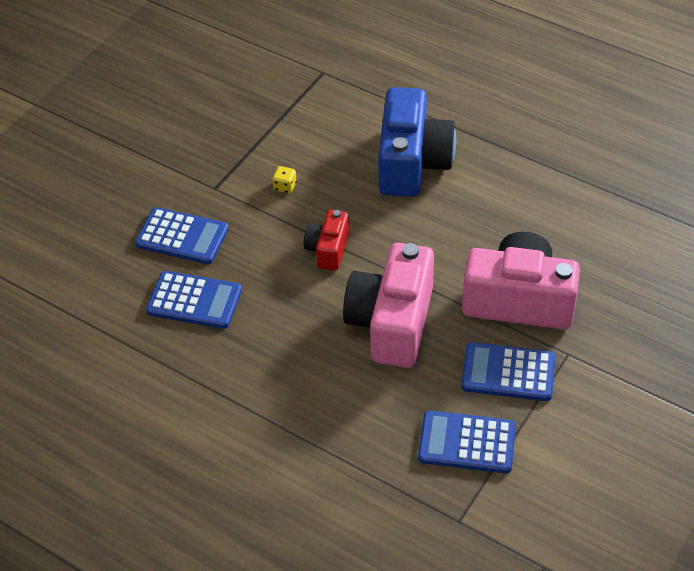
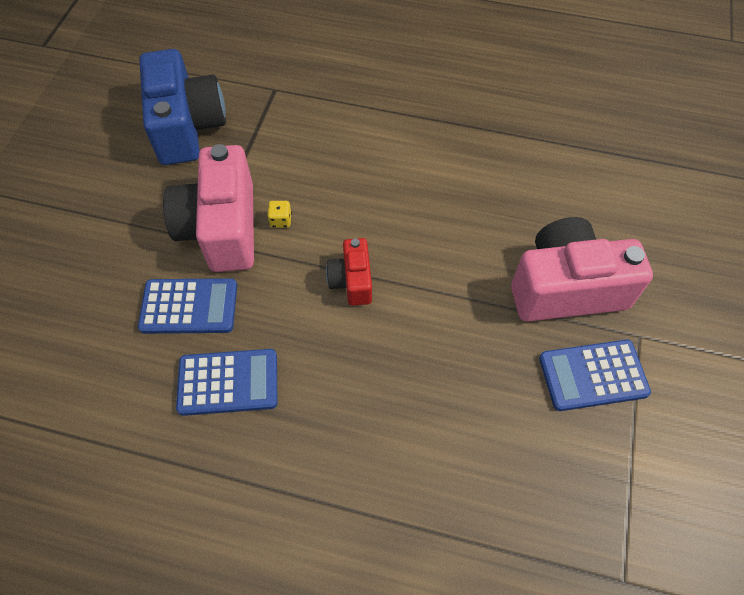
camera: 20 degrees left, 10 degrees up
(391, 322) = (451, 349): pink camera -> pink camera (221, 228)
(412, 163) = (399, 164): blue camera -> blue camera (187, 126)
(467, 443) = (589, 475): blue calculator -> none

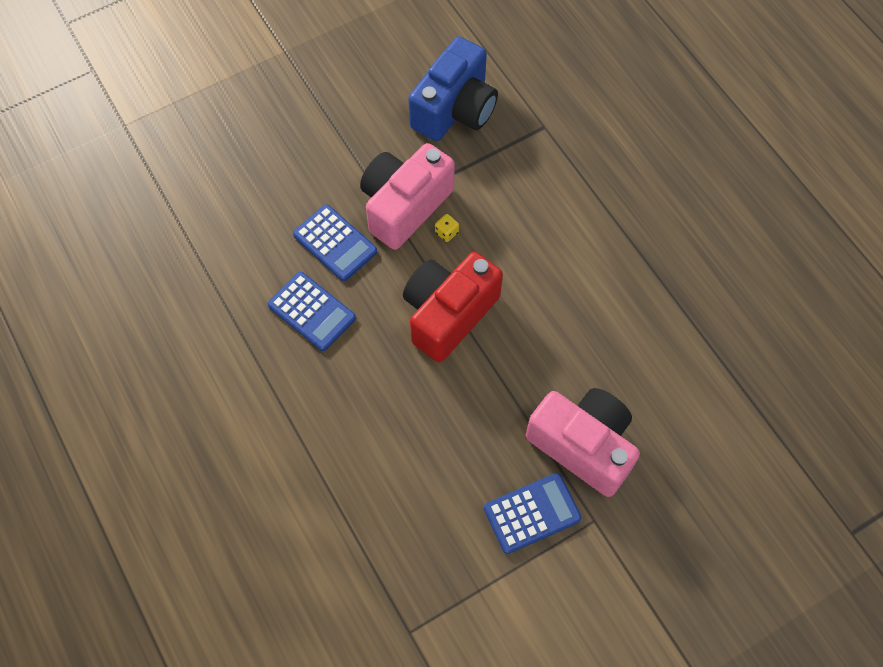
camera: 45 degrees right, 5 degrees up
(352, 281) = (448, 314): red camera -> red camera, size x1.93
(593, 376) = (532, 513): blue calculator -> blue calculator turned 120 degrees clockwise

